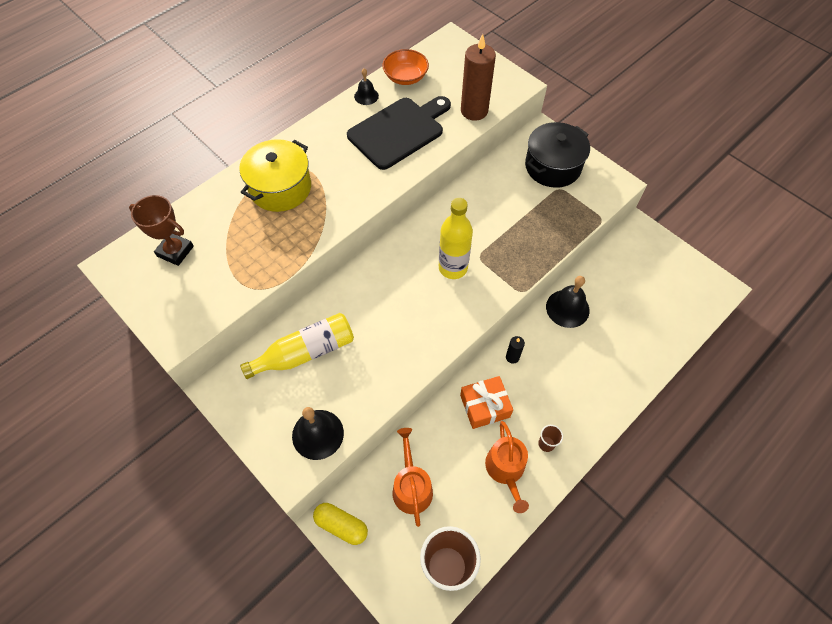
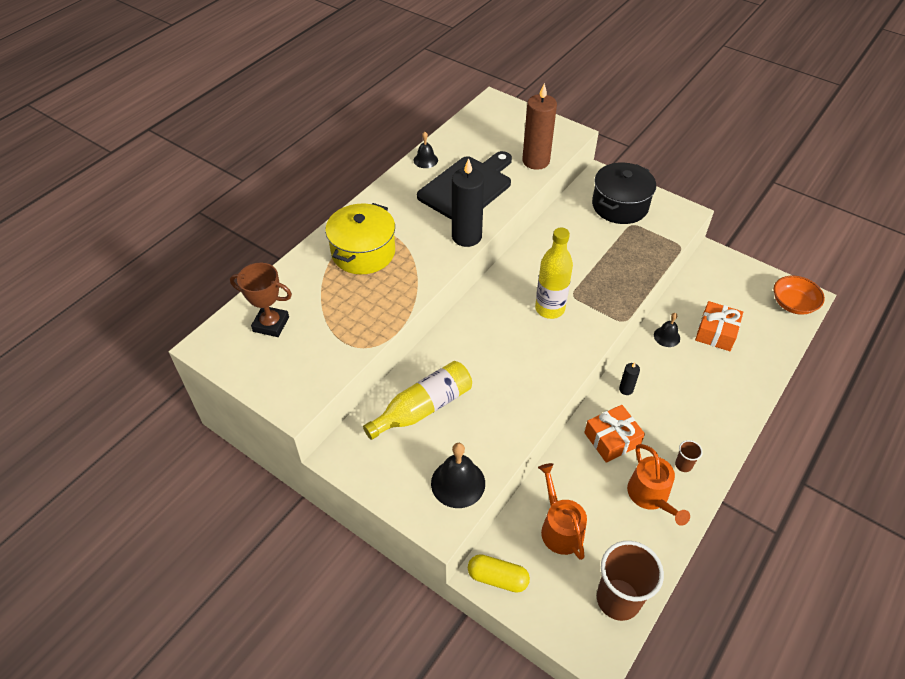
camera: 10 degrees left, 10 degrees down
(383, 185) = (466, 236): none -> black candle
(405, 77) = (459, 139): orange bowl -> orange bowl (793, 304)
(567, 308) = (667, 336): black bell -> black bell, size x0.60
(617, 311) = (716, 332): none -> orange gift

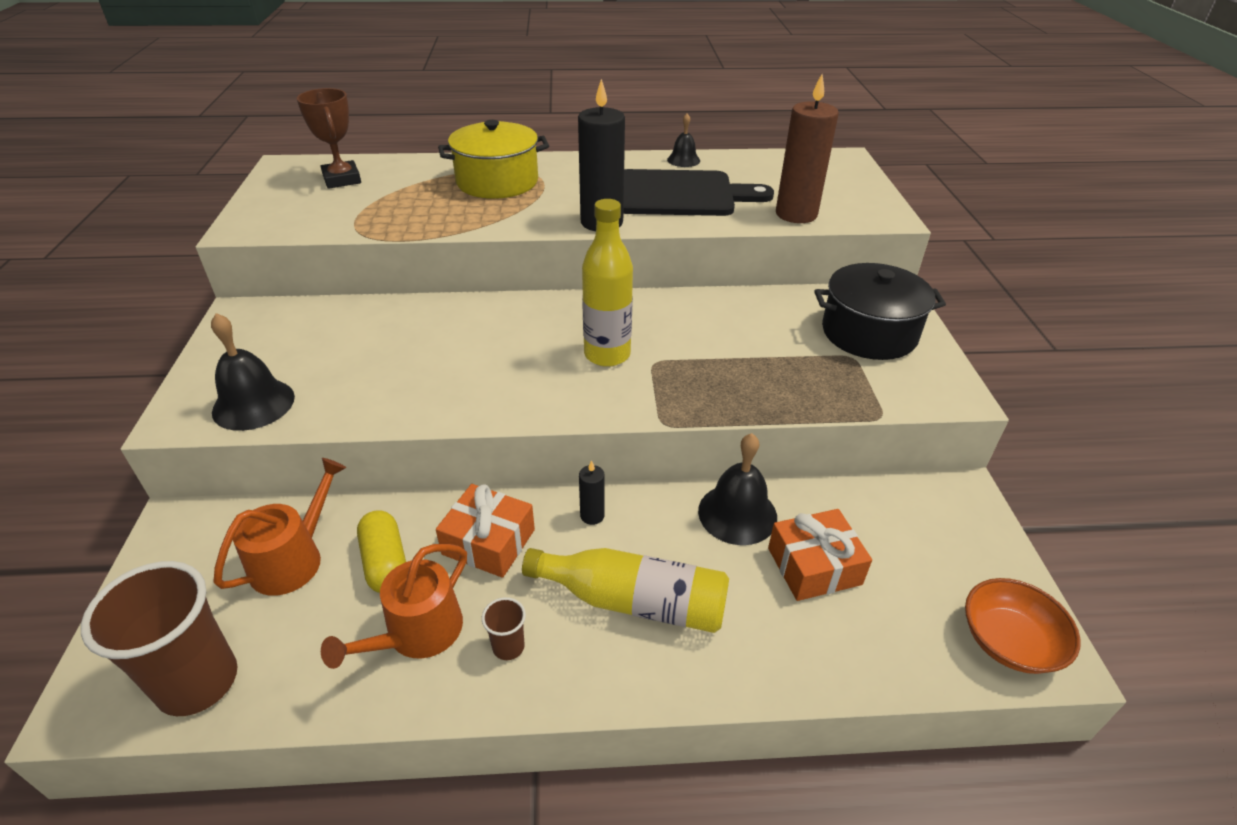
camera: 50 degrees right, 10 degrees down
(423, 408) = (351, 334): yellow bottle -> yellow bottle (634, 601)
(497, 578) = (177, 537): yellow capsule -> yellow capsule (385, 563)
(667, 336) = (737, 514): black bell -> black bell, size x1.68

